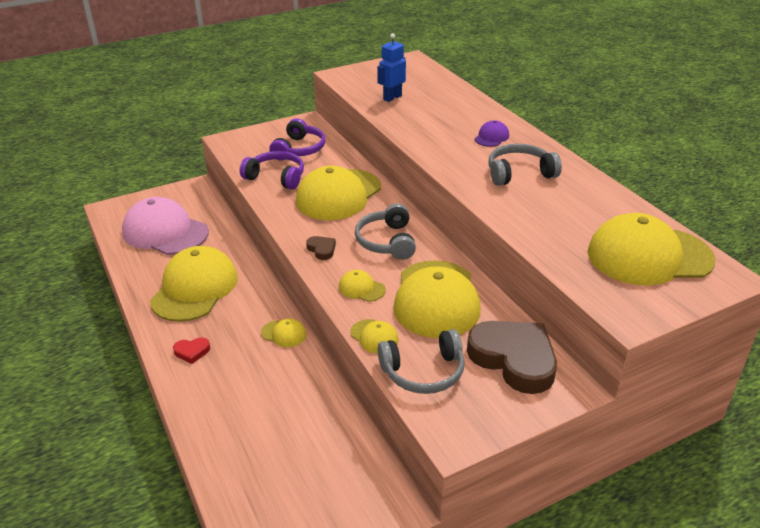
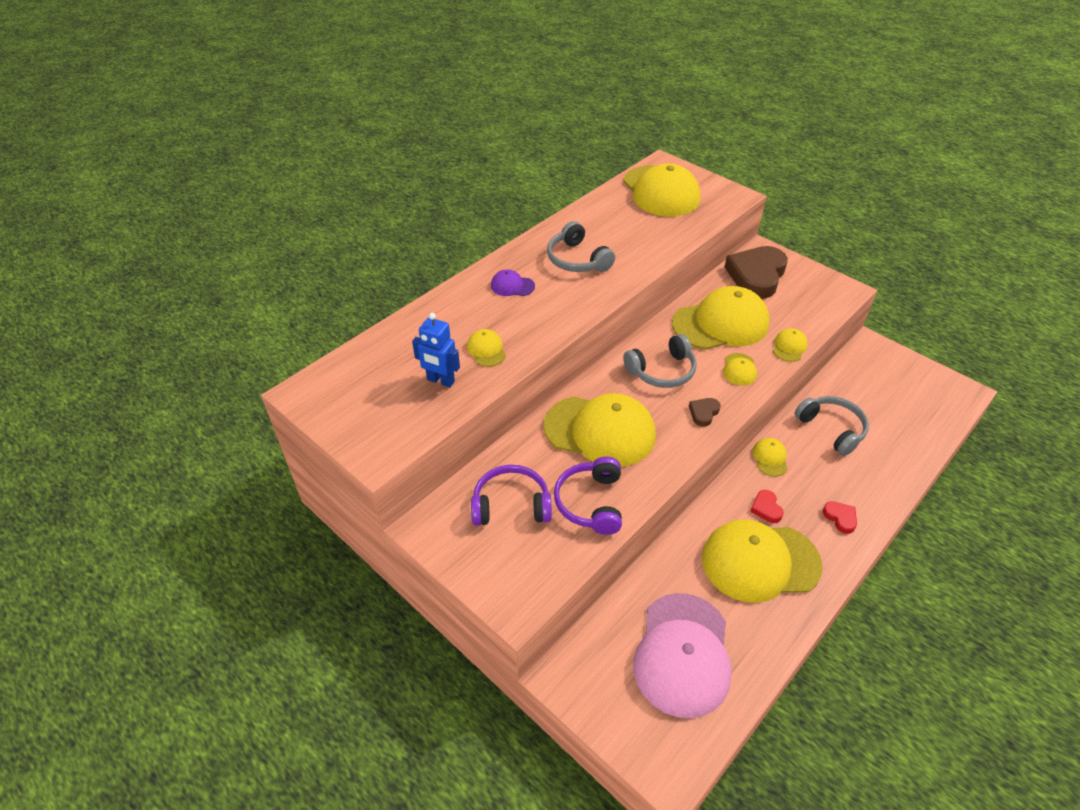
camera: 110 degrees left, 10 degrees up
(236, 310) = (766, 508): none -> red heart
(414, 116) = (486, 350): none -> yellow cap
(423, 372) = (803, 314): grey headphones -> grey headphones (831, 429)

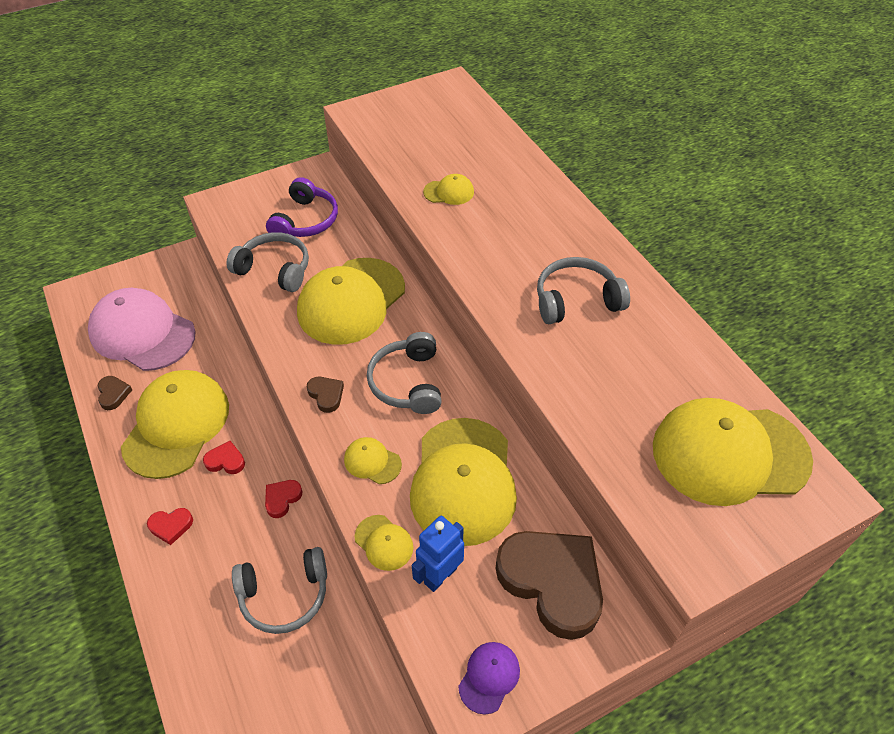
camera: 110 degrees right, 5 degrees up
(440, 381) = (422, 157): blue robot -> blue robot (440, 575)
(512, 286) = (545, 232): purple cap -> purple cap (489, 677)
(591, 502) = (274, 269): purple headphones -> grey headphones
(764, 636) = (113, 394): none -> brown heart
(770, 458) = (282, 499): yellow cap -> red heart

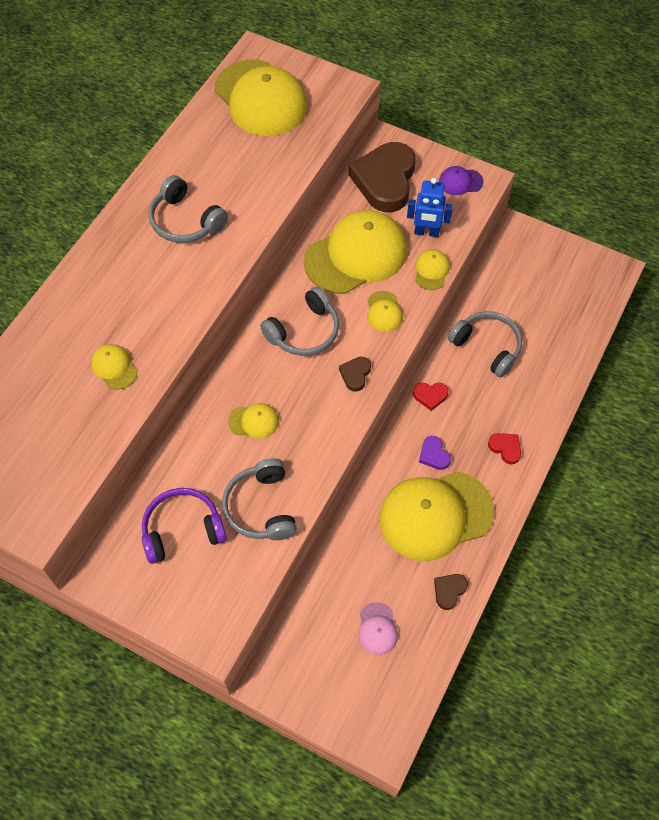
camera: 125 degrees left, 10 degrees up
(142, 333) = (377, 629): pink cap -> pink cap, size x0.43
(226, 461) = (434, 455): red heart -> purple heart
(351, 301) = (254, 421): yellow cap -> yellow cap, size x0.43

